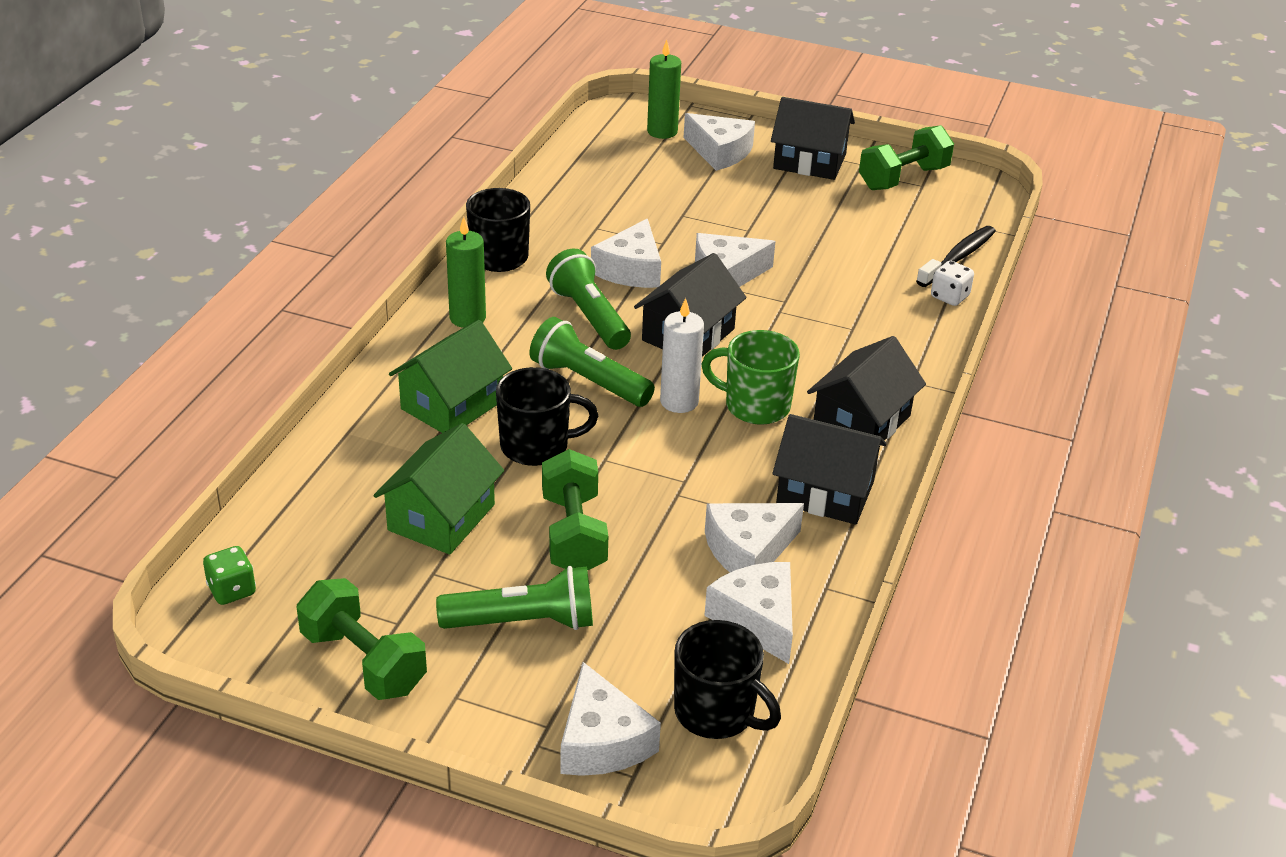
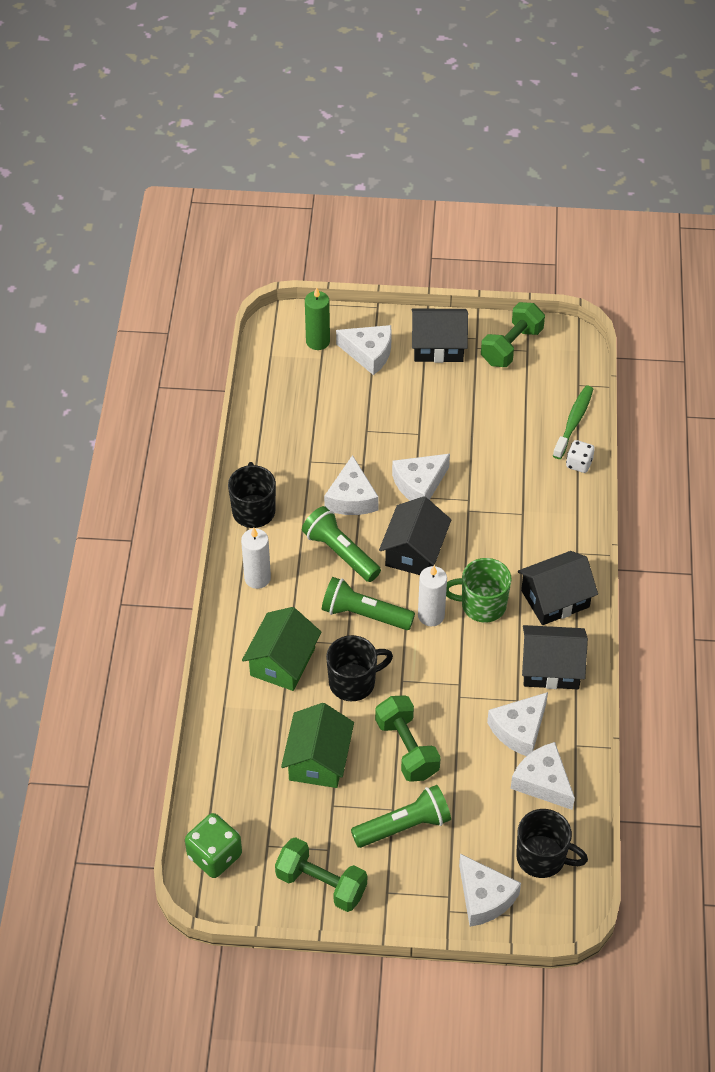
camera: 15 degrees left, 15 degrees up
(232, 590) = (214, 856): green dice -> green dice, size x1.63
(467, 318) = (257, 578): green candle -> white candle
(861, 421) = (555, 599): black house -> black house turned 45 degrees clockwise
(958, 257) = (574, 421): black toothbrush -> green toothbrush

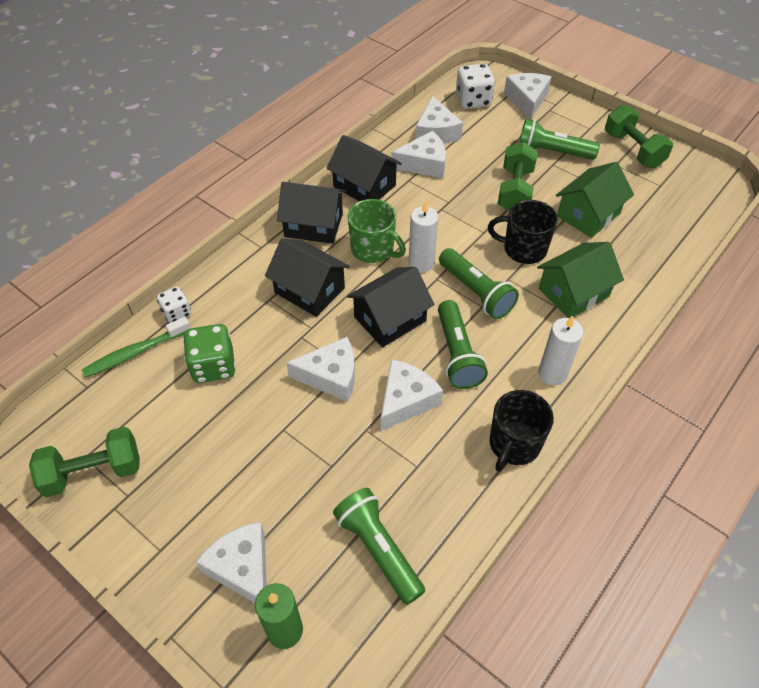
camera: 145 degrees left, 0 degrees up
(214, 856) = (705, 196): green dice -> green dice (213, 366)
(297, 404) = (378, 549): none -> green flashlight
(438, 346) = (162, 525): black house -> black house (309, 290)
(542, 857) = (473, 100): black mug -> white dice

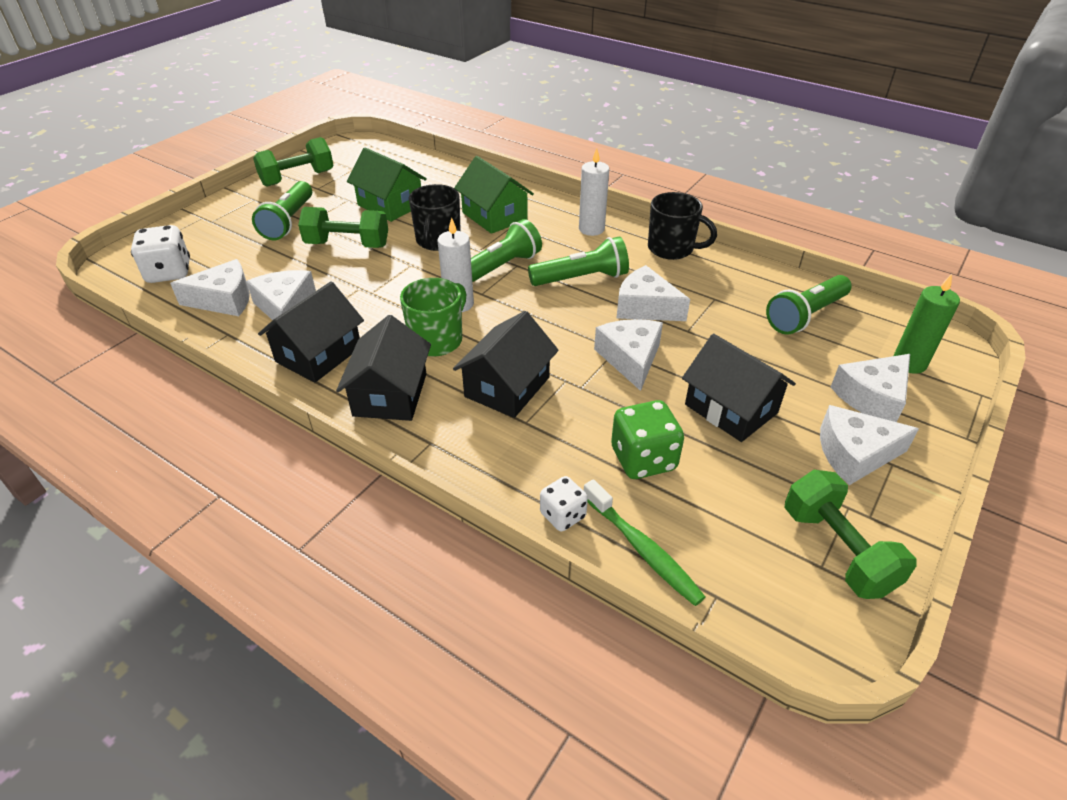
camera: 95 degrees left, 10 degrees down
(390, 319) = (543, 322): black house -> black house (731, 409)
(527, 100) = (186, 235): white cheese -> white cheese (854, 454)

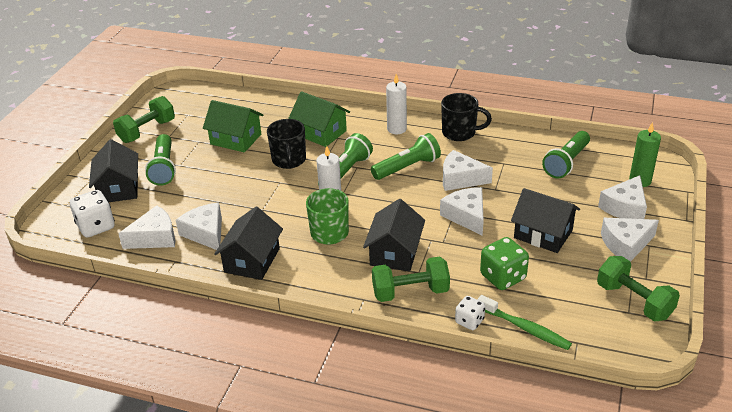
camera: 15 degrees left, 5 degrees down
(347, 244) = (222, 177): green dumbbell -> green dumbbell (410, 292)
(390, 394) = (319, 275): black house -> black house (119, 188)

